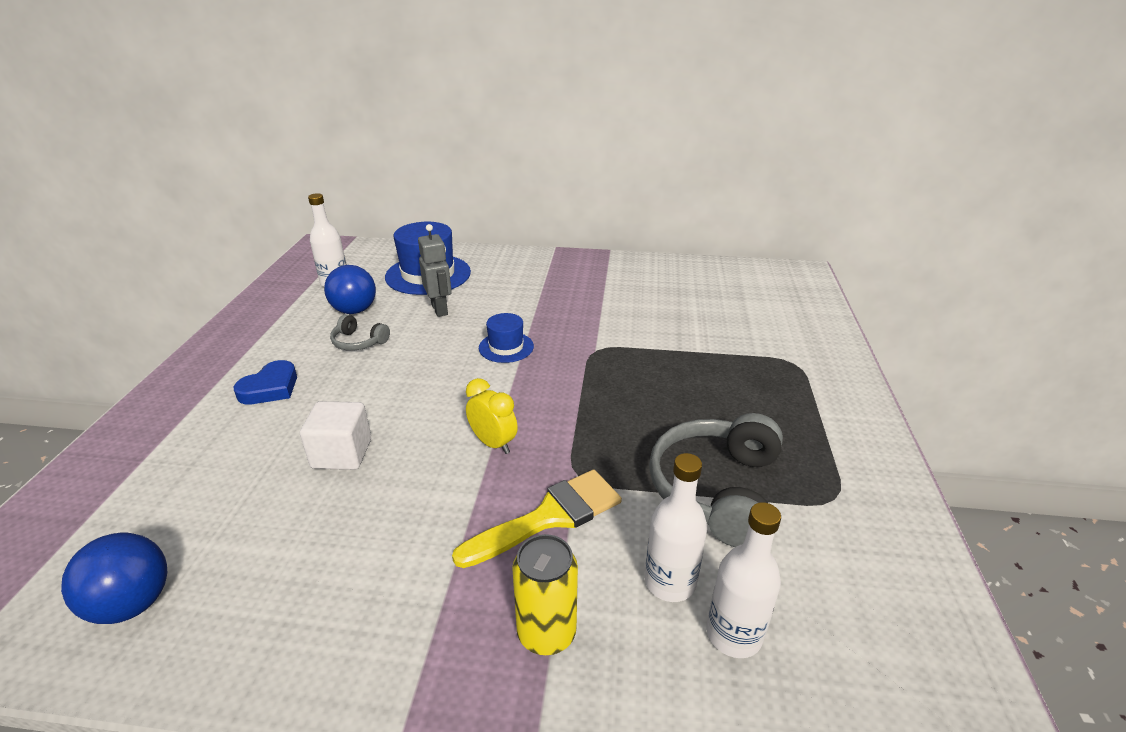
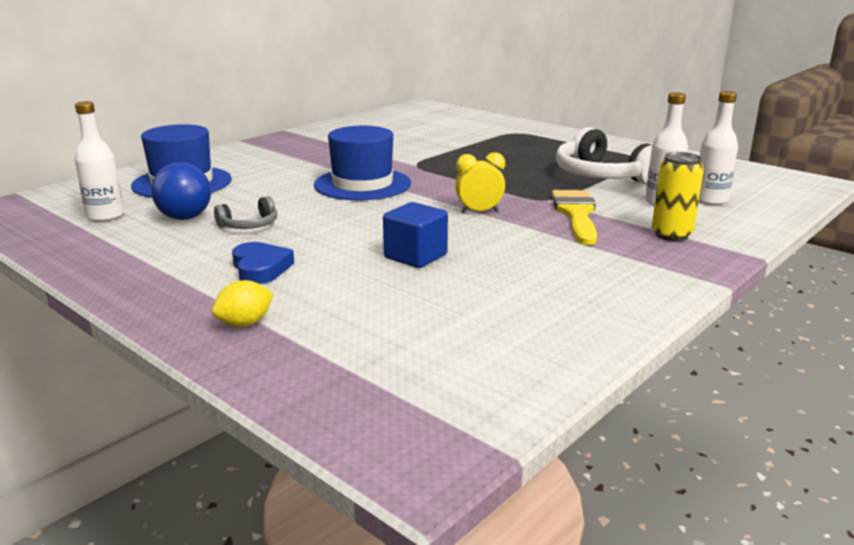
camera: 55 degrees left, 10 degrees down
(133, 603) = (505, 353): blue ball -> none
(161, 430) = (245, 323): none -> yellow lemon
(342, 453) = (415, 256): white cube -> blue cube
(440, 309) = (257, 191): grey robot -> none
(506, 347) = (362, 184): blue hat -> blue hat, size x1.85
(716, 489) = (602, 176): grey headphones -> white headphones

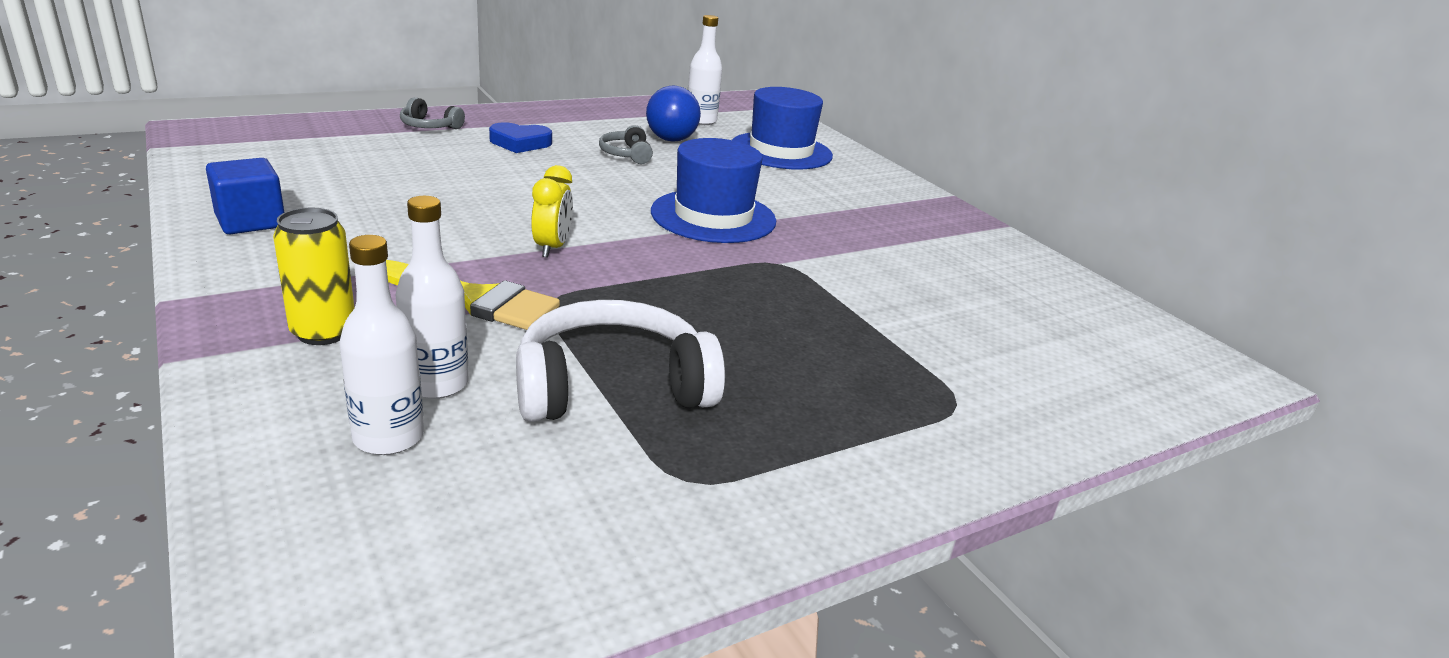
camera: 105 degrees right, 5 degrees up
(245, 323) = (429, 126): yellow lemon -> grey headphones
(415, 256) = (468, 191): blue cube -> blue cube (250, 221)

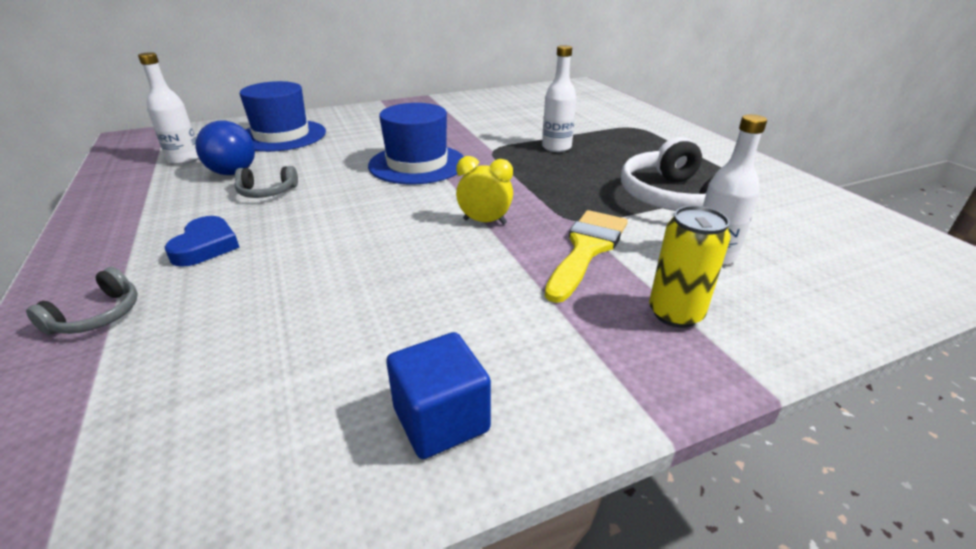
camera: 80 degrees left, 5 degrees up
(388, 437) = (784, 266): white bottle -> white bottle (556, 147)

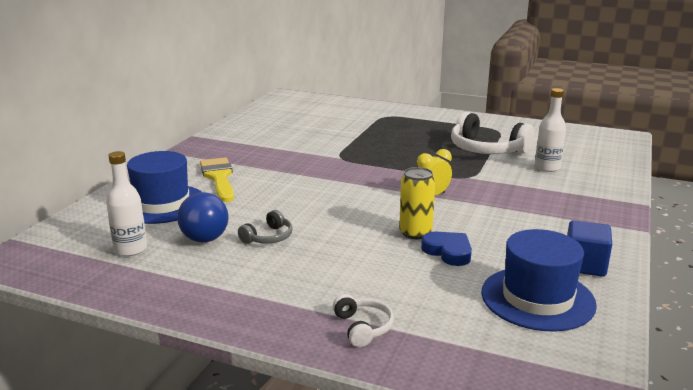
camera: 45 degrees left, 10 degrees down
(97, 315) = (363, 327): grey headphones -> white headphones
(205, 246) = (321, 276): blue heart -> blue heart (448, 252)
(417, 164) = (318, 183): blue hat -> blue hat (537, 298)
(556, 147) = (373, 143): white bottle -> none
(586, 249) = (500, 187): yellow brush -> yellow brush (219, 177)
(675, 313) = (577, 195): yellow can -> yellow can (415, 233)

